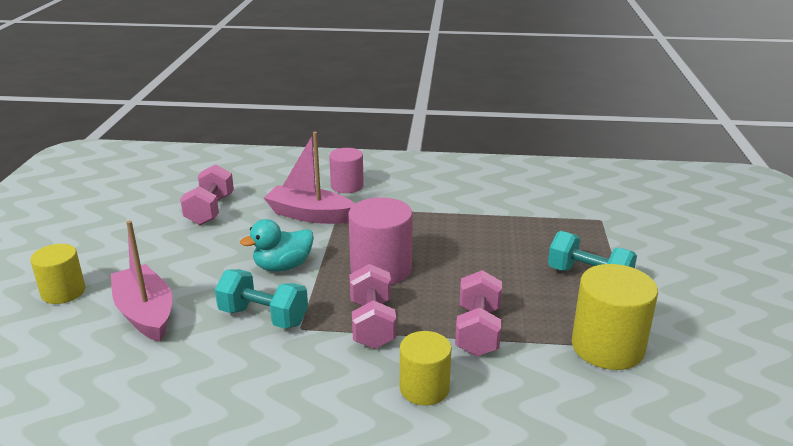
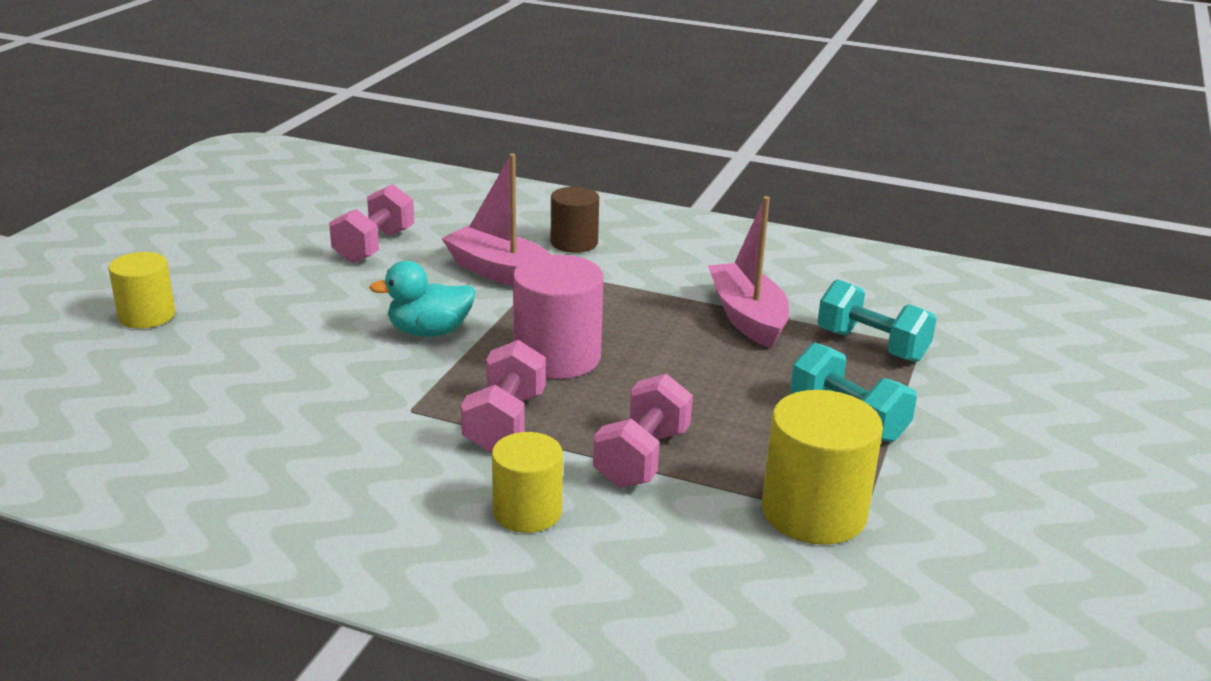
camera: 15 degrees right, 0 degrees up
(145, 313) = (230, 358): pink boat -> pink boat (747, 317)
(263, 317) = (371, 388): turquoise dumbbell -> turquoise dumbbell (871, 346)
(347, 186) = (574, 243): pink cylinder -> brown cylinder

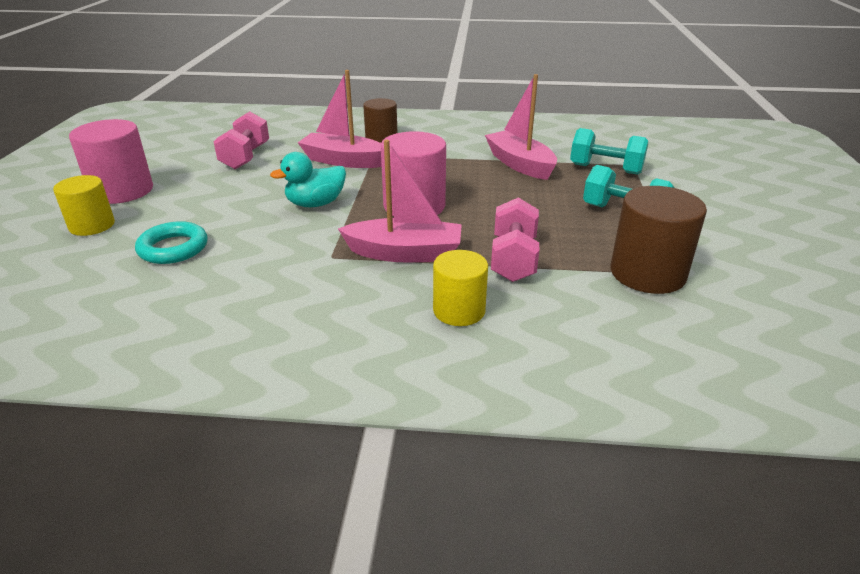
camera: 15 degrees left, 5 degrees up
(200, 273) = (122, 191): none -> pink cylinder
(227, 363) = (173, 248): none -> turquoise ring
(505, 422) = (405, 253): pink dumbbell -> pink boat
(814, 512) = (647, 273): yellow cylinder -> brown cylinder

